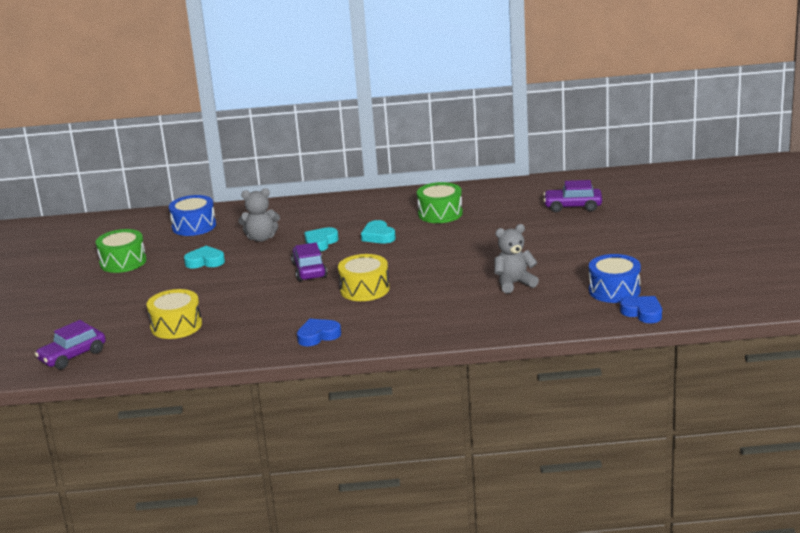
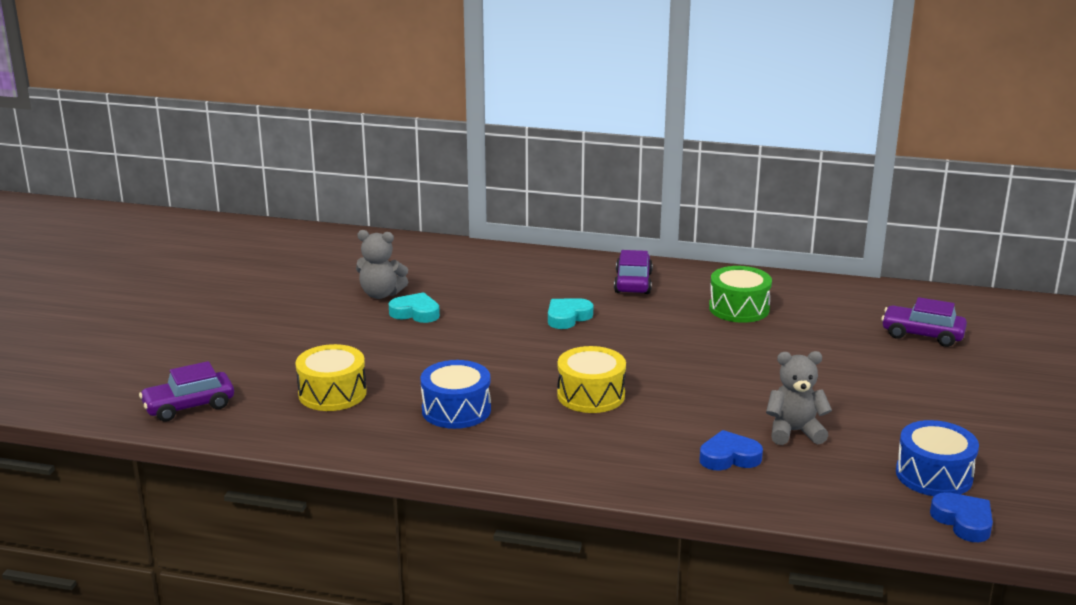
camera: 15 degrees right, 0 degrees up
(123, 262) = (321, 293): green drum -> none
(194, 226) = (428, 263): blue drum -> blue drum (456, 410)
(261, 238) = (498, 296): grey teddy bear -> grey teddy bear (381, 294)
(309, 270) = (534, 352): purple car -> purple car (633, 283)
(318, 336) = (497, 449): blue heart -> blue heart (729, 457)
(378, 236) = (644, 323): turquoise heart -> none

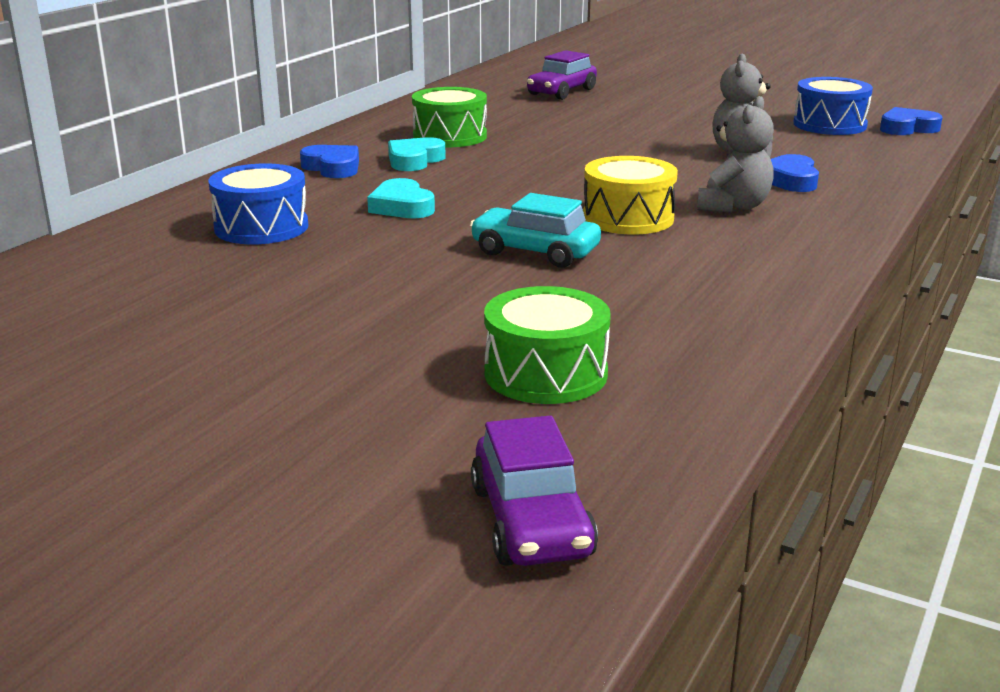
camera: 75 degrees left, 0 degrees up
(332, 393) = (545, 373): yellow drum -> green drum
(381, 294) = (196, 311): grey teddy bear -> grey teddy bear (733, 206)
(415, 313) = (297, 291): turquoise heart -> turquoise heart (414, 160)
(456, 410) = (639, 291): blue drum -> blue drum (261, 227)
(507, 370) = (535, 252): none -> turquoise car
(633, 283) = (333, 167): purple car -> blue heart

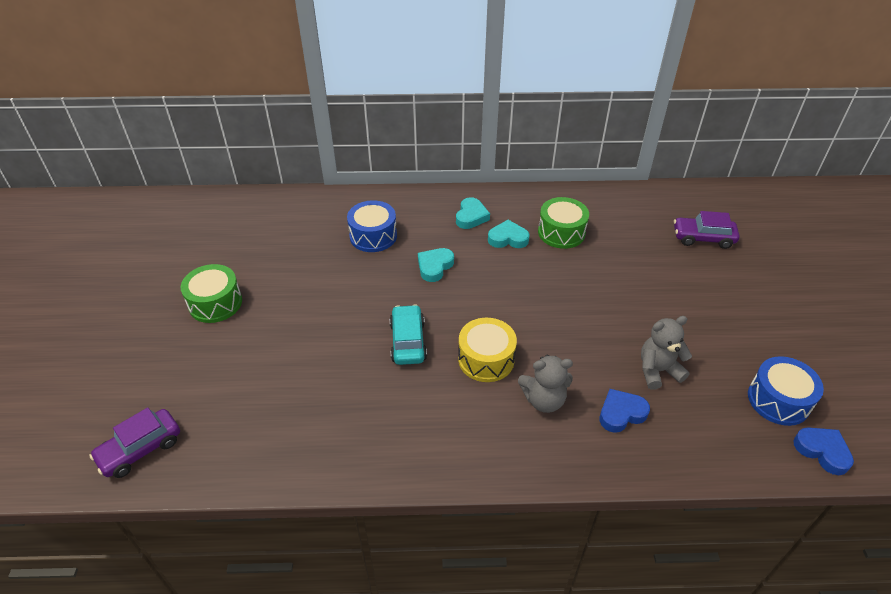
camera: 60 degrees right, 20 degrees up
(333, 167) = (471, 216): blue heart -> turquoise heart
(545, 373) = (268, 403): green drum -> green drum (215, 303)

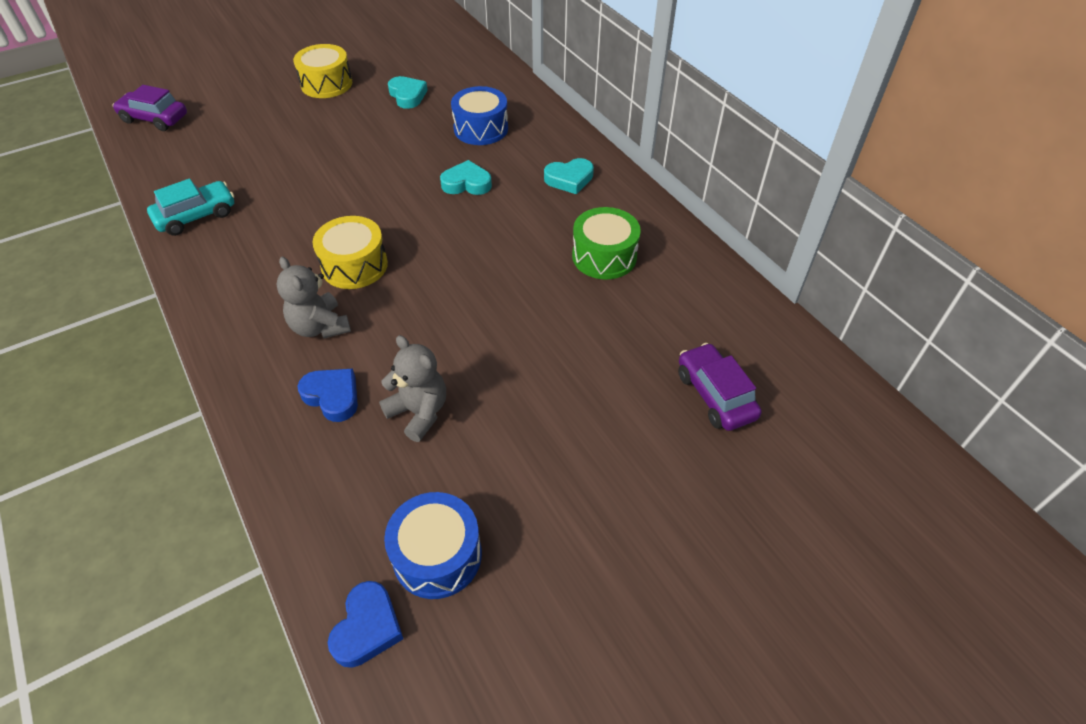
camera: 60 degrees right, 5 degrees up
(215, 303) = (326, 84): green drum -> yellow drum
(408, 341) = (347, 205): turquoise car -> turquoise car (196, 216)
(508, 238) = (556, 218): turquoise heart -> turquoise heart (407, 96)

